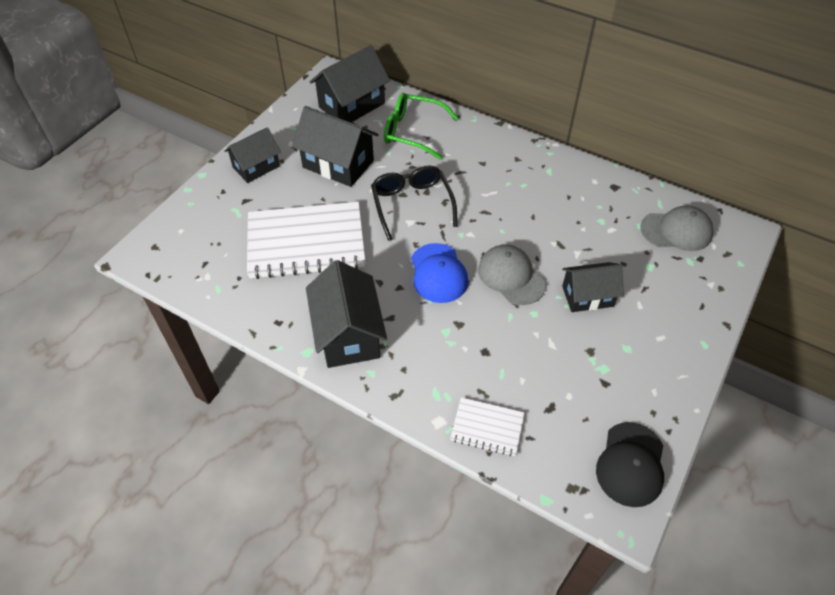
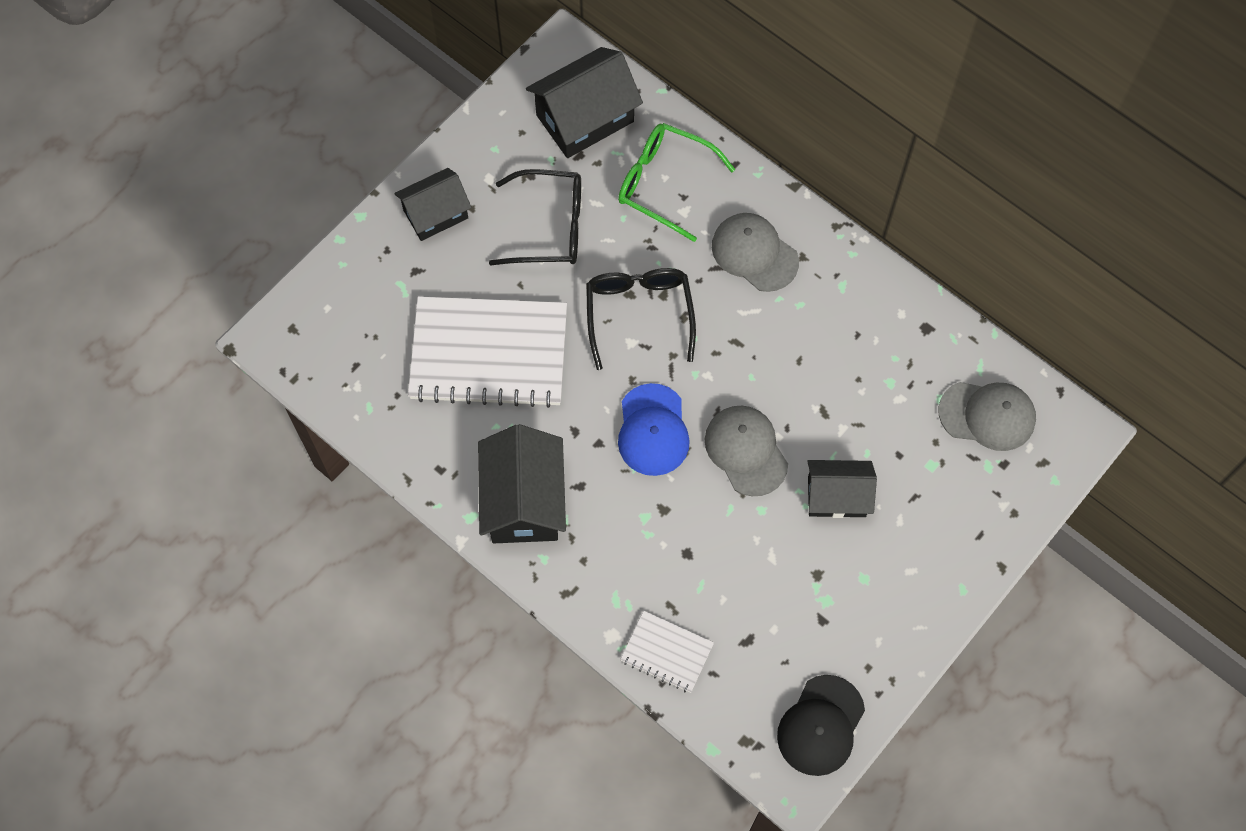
camera: 10 degrees right, 15 degrees up
(338, 164) = (549, 227): black house -> black glasses
(484, 161) = (754, 253): none -> grey cap

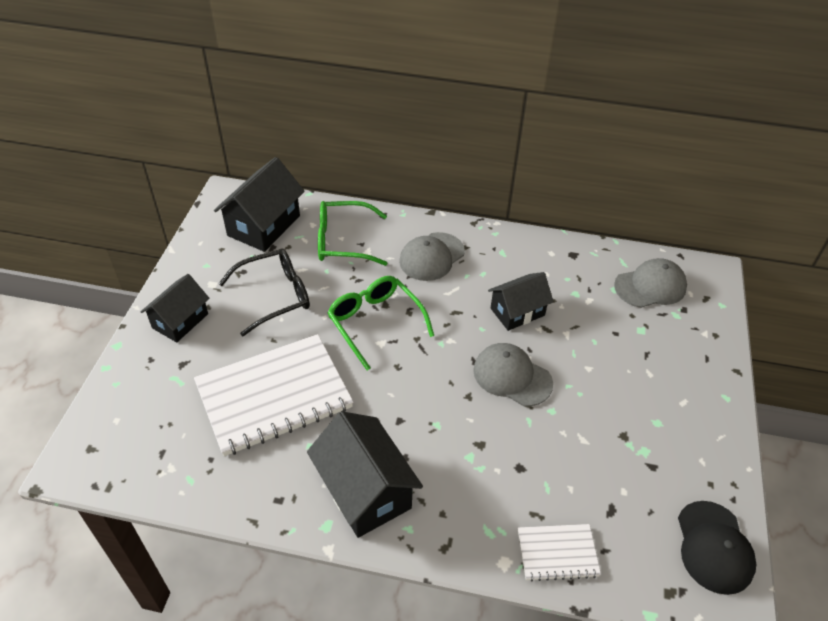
camera: 30 degrees left, 20 degrees down
(639, 314) = (375, 323): black glasses -> green glasses
(653, 430) = (435, 393): blue cap -> none
(754, 253) = (431, 257): grey cap -> grey cap turned 60 degrees counterclockwise
(836, 496) = (596, 377): black house -> black house (517, 312)

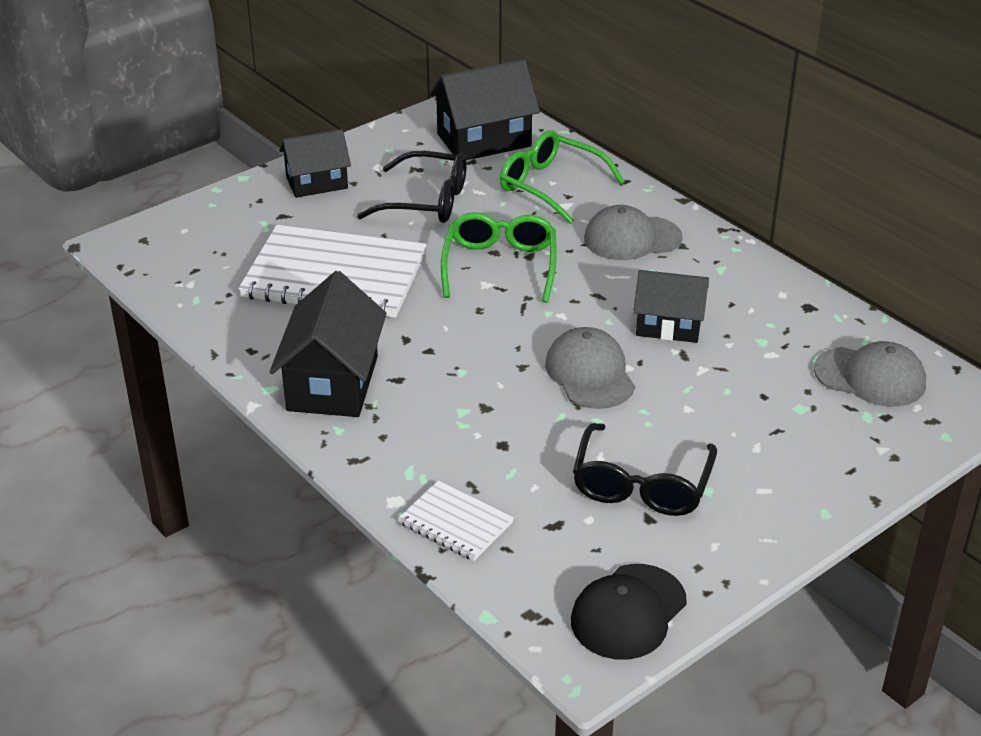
camera: 40 degrees right, 10 degrees down
(623, 443) = (641, 484): none -> black glasses

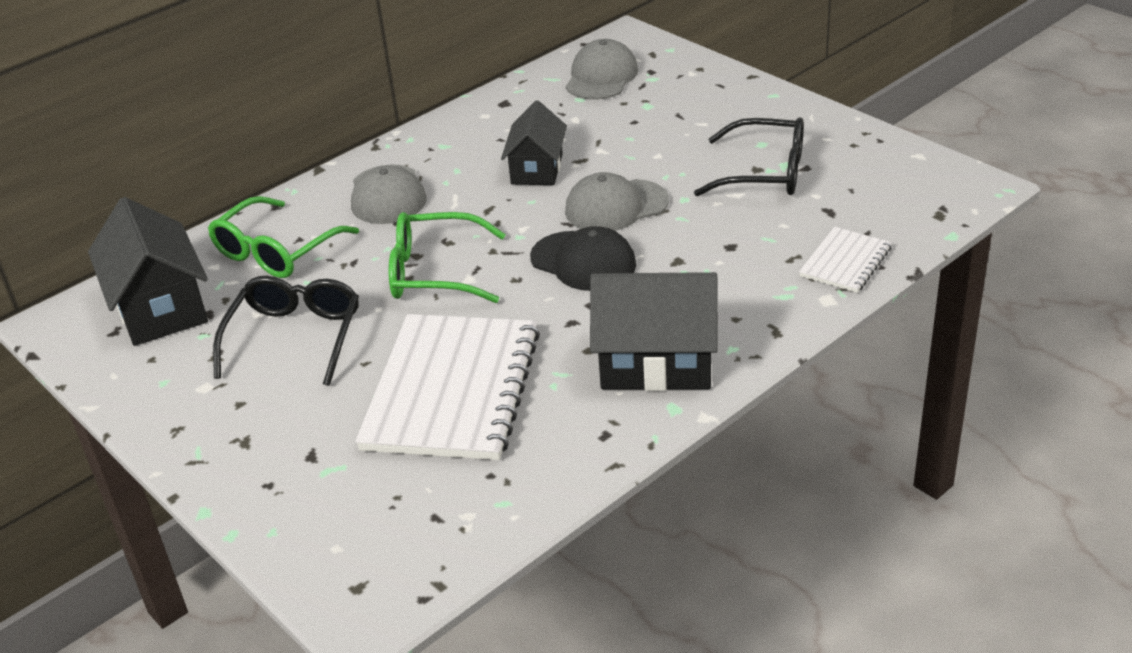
camera: 90 degrees left, 0 degrees up
(317, 183) = (234, 436): black house -> none
(628, 612) = (916, 171): black cap -> black cap (583, 261)

